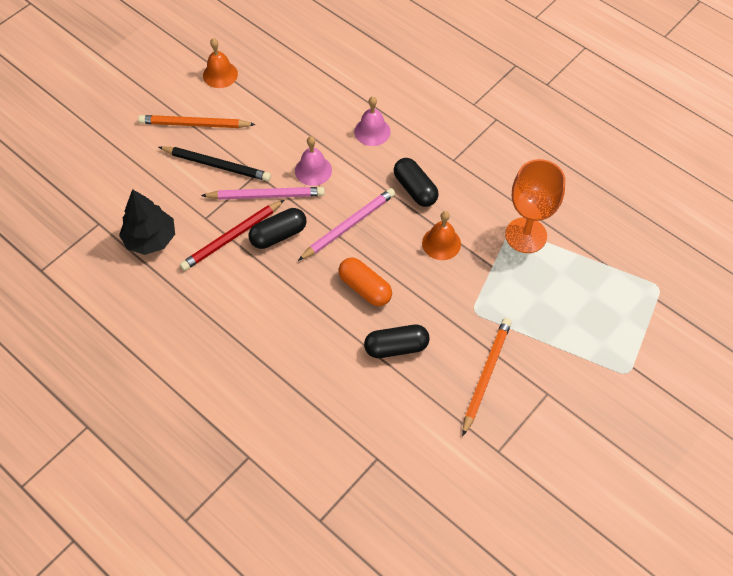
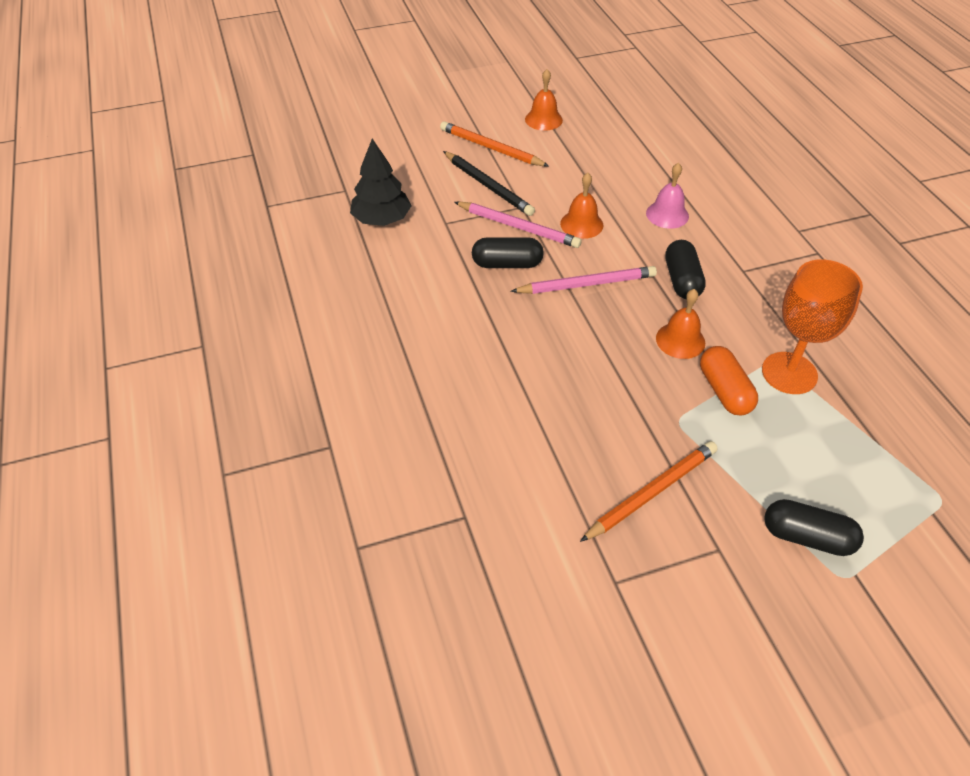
camera: 30 degrees right, 10 degrees down
(232, 237) = (459, 248): red pencil -> none
(313, 170) = (581, 224): pink bell -> orange bell
(365, 288) = (565, 346): orange capsule -> orange capsule (724, 391)
(396, 347) = (562, 416): black capsule -> black capsule (807, 537)

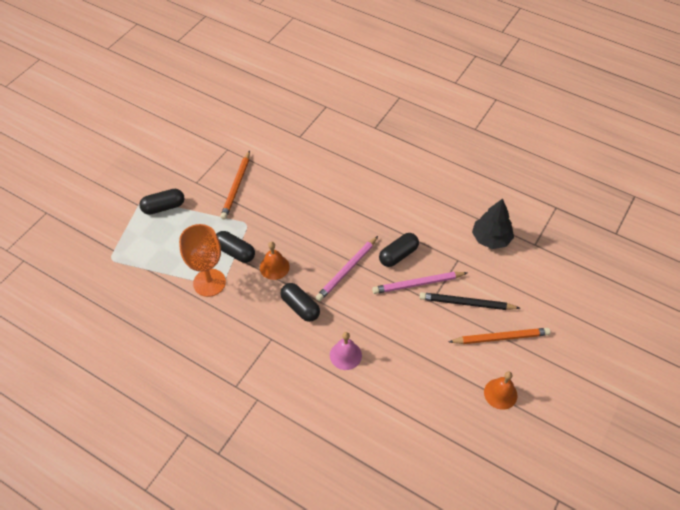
camera: 140 degrees right, 5 degrees up
(581, 224) = (387, 311): orange bell -> none
(724, 391) = (235, 252): orange capsule -> black capsule

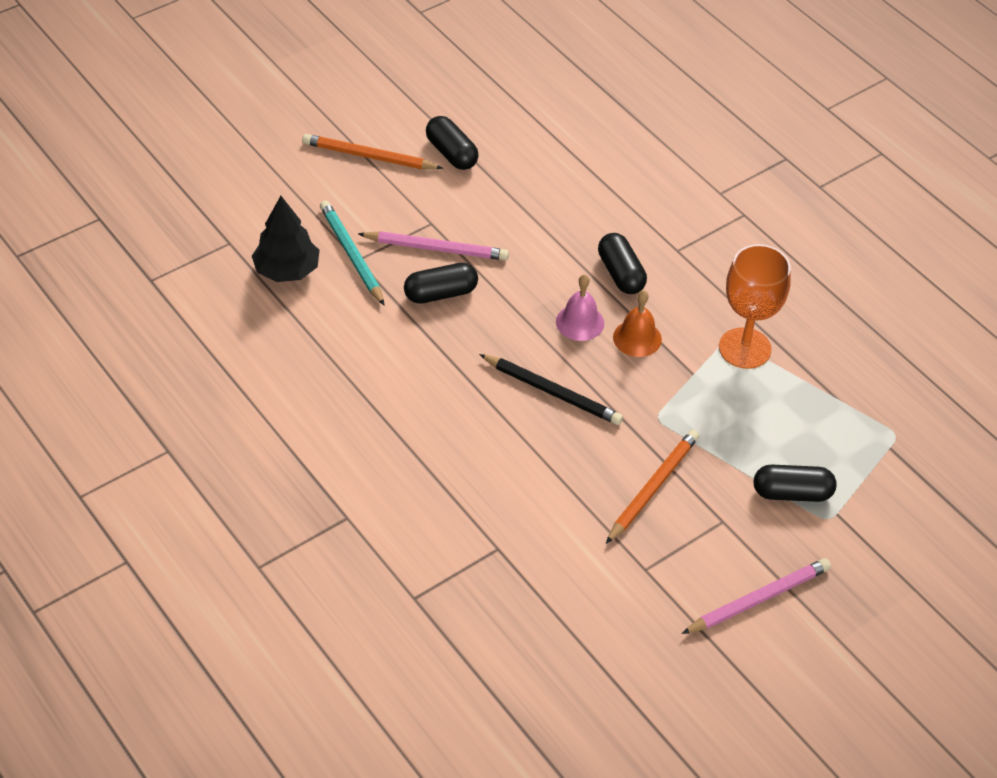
camera: 160 degrees left, 5 degrees down
(235, 252) = (691, 379): black capsule -> black capsule (451, 153)
(345, 355) = (584, 201): pink bell -> pink bell (580, 322)
(347, 270) = (528, 299): pink pencil -> pink pencil (758, 599)
(463, 262) = (351, 255): none -> turquoise pencil
(466, 303) = (385, 205): black pencil -> black pencil (552, 392)
(500, 393) = (413, 107): orange bell -> none

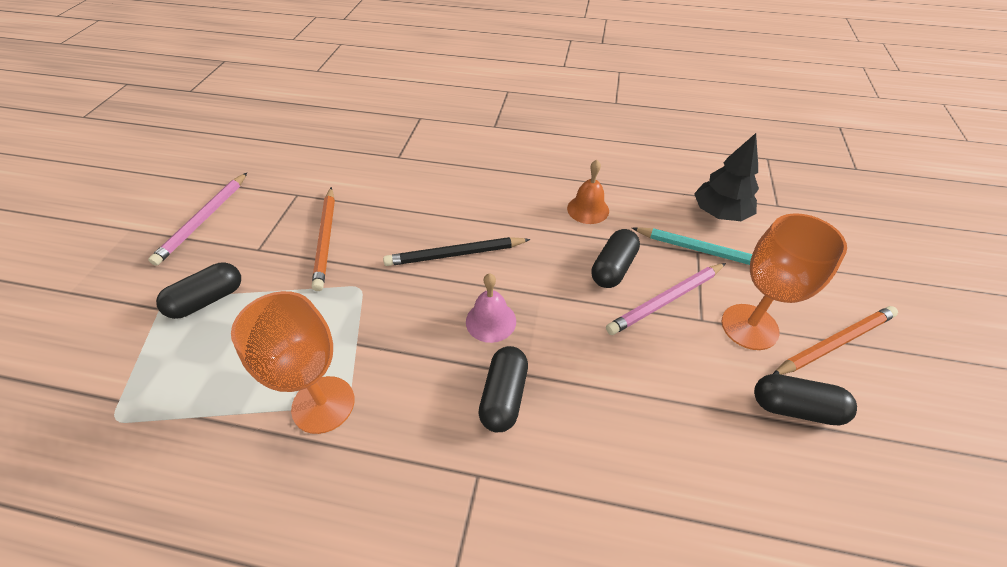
camera: 140 degrees right, 0 degrees up
(406, 198) = (749, 327): none -> orange goblet
(620, 274) = (504, 396): black capsule -> black capsule turned 75 degrees clockwise
(637, 338) = (431, 341): orange bell -> orange bell (588, 209)

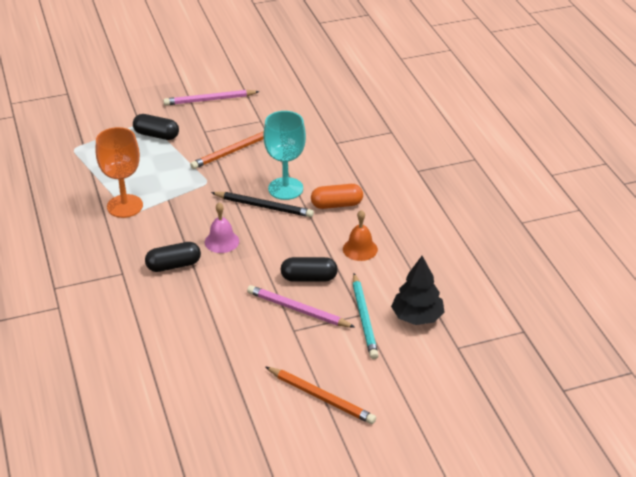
camera: 60 degrees right, 10 degrees down
(439, 223) = (285, 188): none -> turquoise goblet
(455, 254) = (264, 206): black pencil -> black pencil turned 150 degrees clockwise
(501, 196) = (336, 205): none -> orange capsule
(749, 327) = (304, 353): orange goblet -> none
(795, 408) = (250, 385): black capsule -> none

